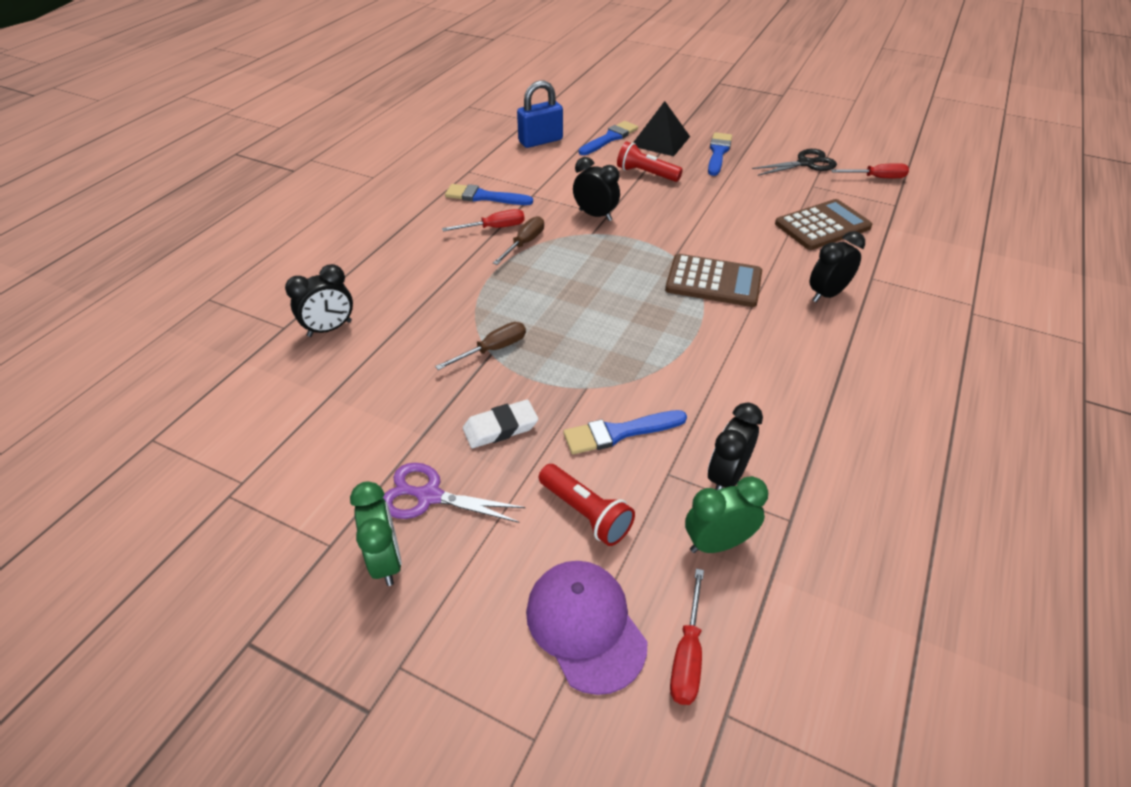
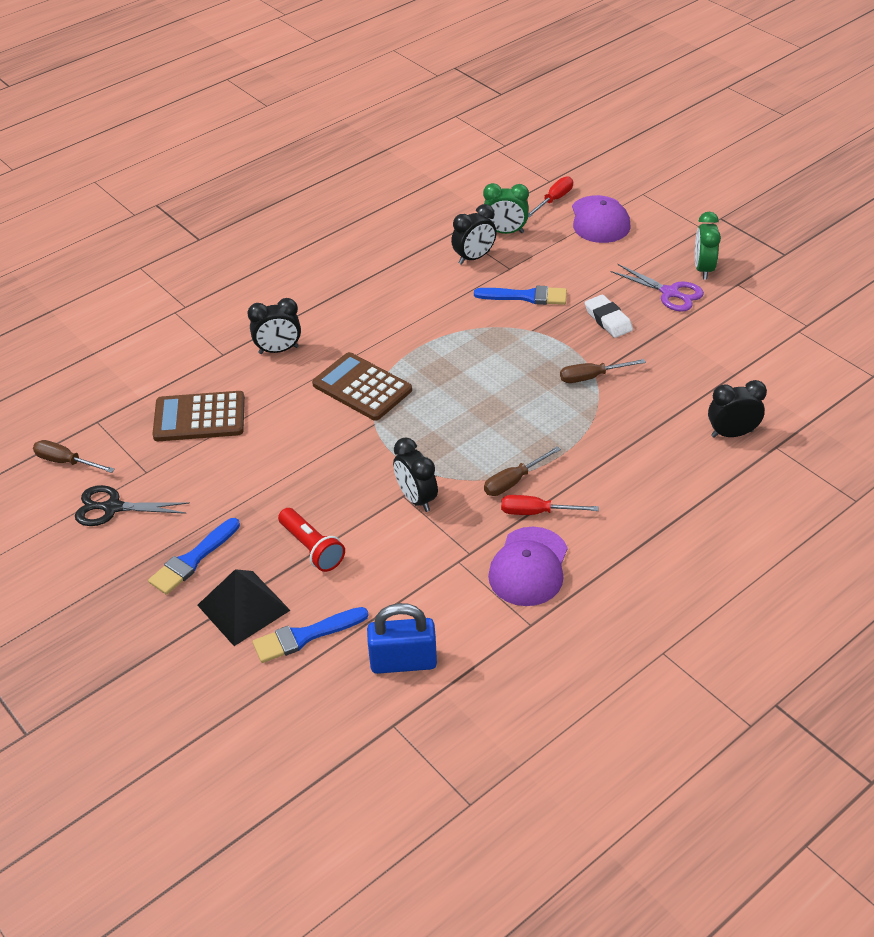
camera: 155 degrees left, 0 degrees up
(484, 197) = (529, 567): blue brush -> purple cap
(500, 428) = (608, 319): white eraser -> white eraser turned 60 degrees clockwise
(586, 513) = (573, 262): red flashlight -> none
(876, 178) = (66, 462): red screwdriver -> brown screwdriver

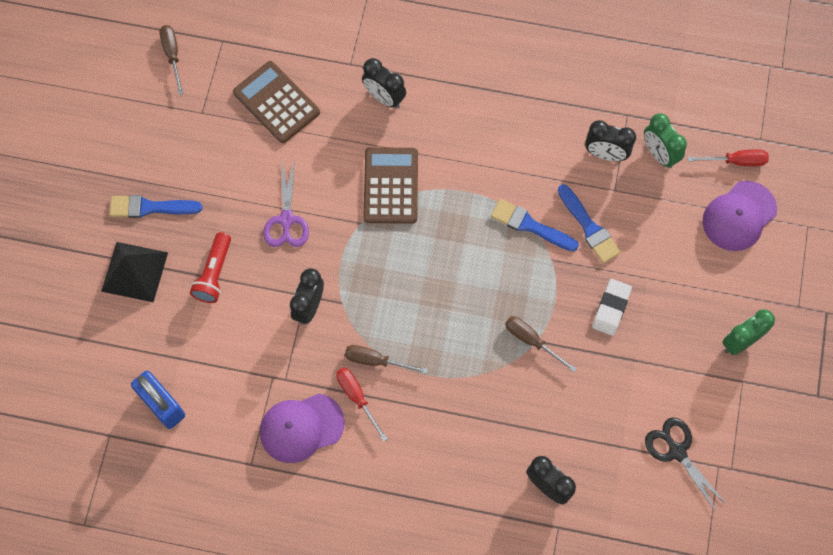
camera: 50 degrees right, 25 degrees up
(113, 507) = (156, 120): black scissors -> black scissors (677, 451)
(305, 636) = (139, 328): blue brush -> blue brush (530, 225)
(670, 293) = (685, 334): purple scissors -> purple scissors (286, 220)

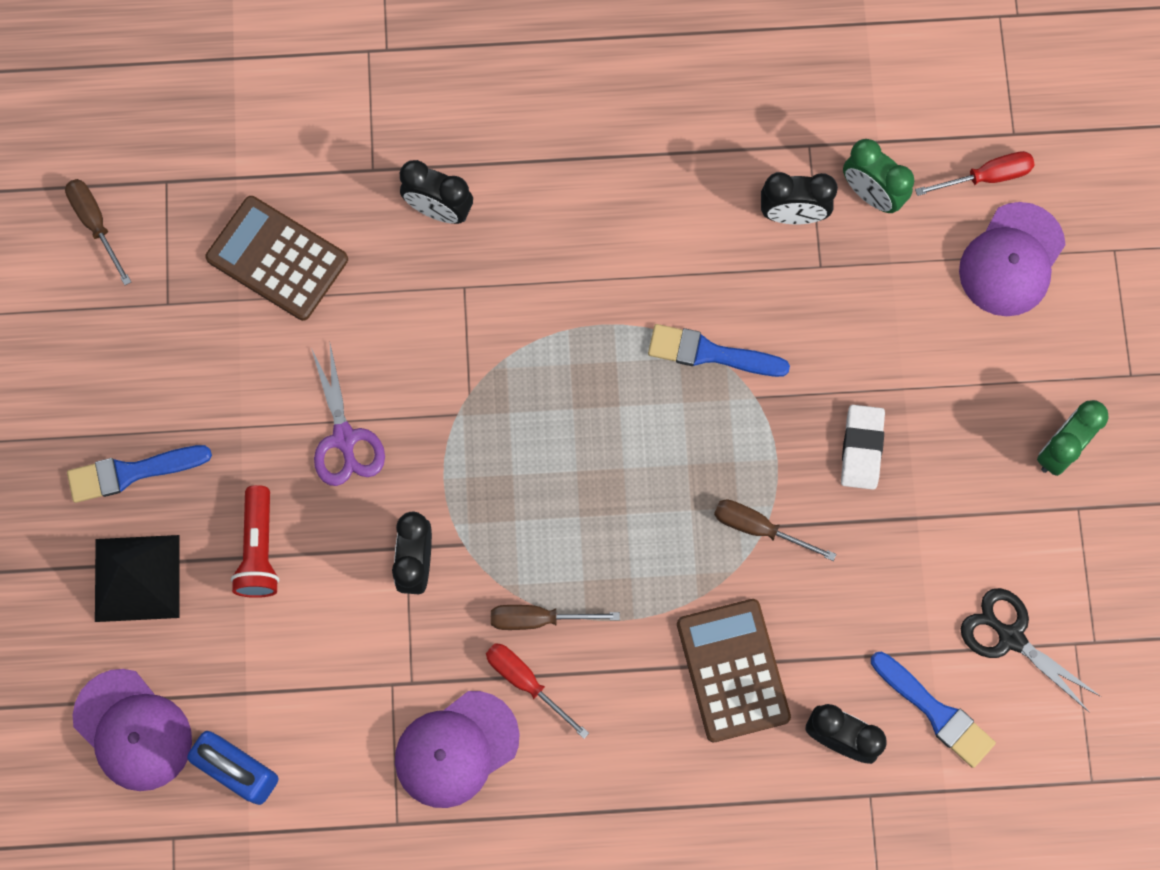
camera: 15 degrees left, 5 degrees up
(104, 363) = (133, 730): none -> purple cap
(391, 186) = (486, 345): brown calculator -> brown calculator (732, 670)
(589, 227) = (797, 333): blue brush -> blue brush (935, 712)

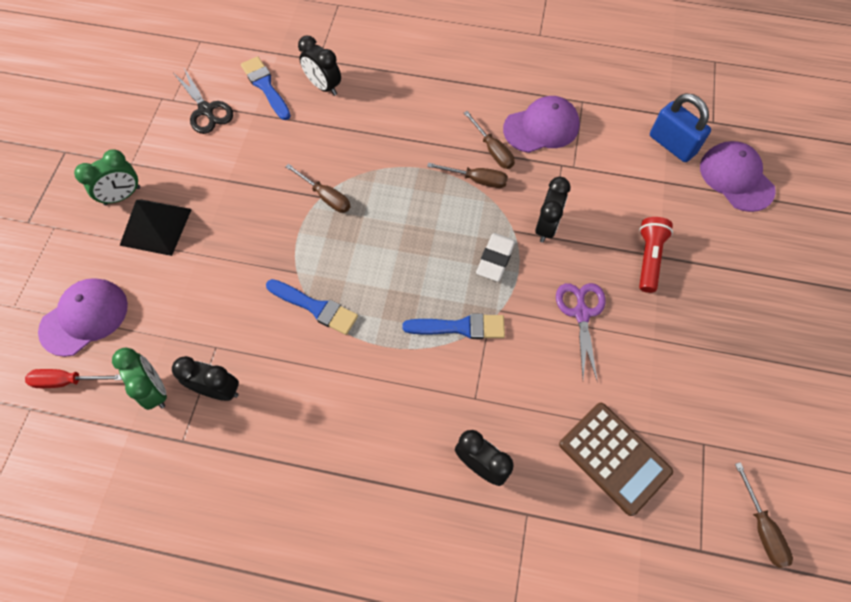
camera: 165 degrees left, 10 degrees down
(131, 472) = (734, 327): blue brush -> blue brush (460, 327)
(137, 578) = (732, 260): black pyramid -> black pyramid (156, 227)
(526, 682) = (492, 150): red screwdriver -> brown screwdriver
(732, 670) = (370, 129): brown calculator -> none
(861, 448) = (242, 225): white eraser -> white eraser (495, 259)

